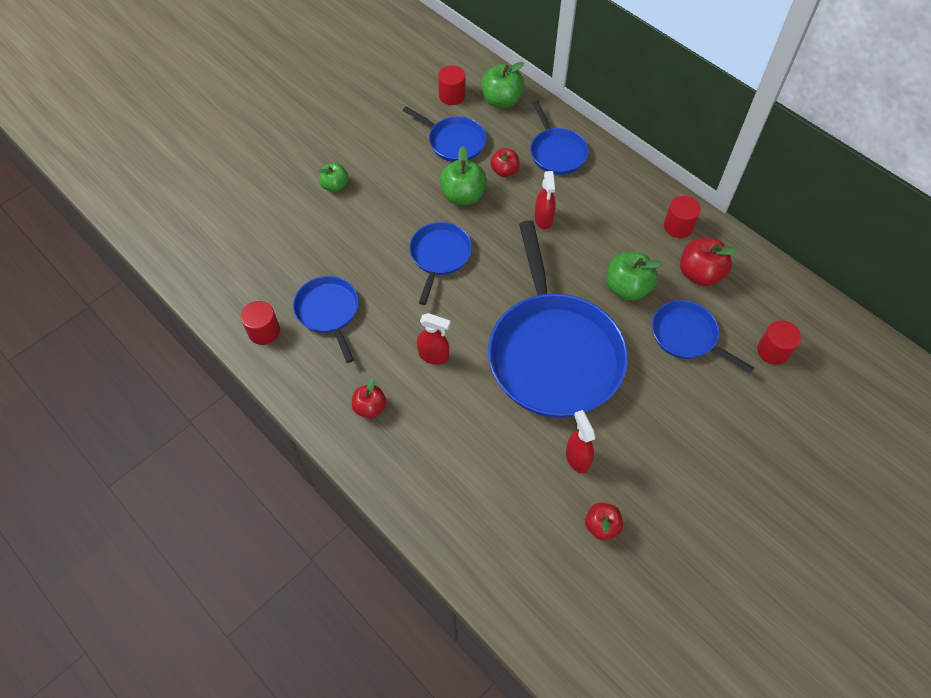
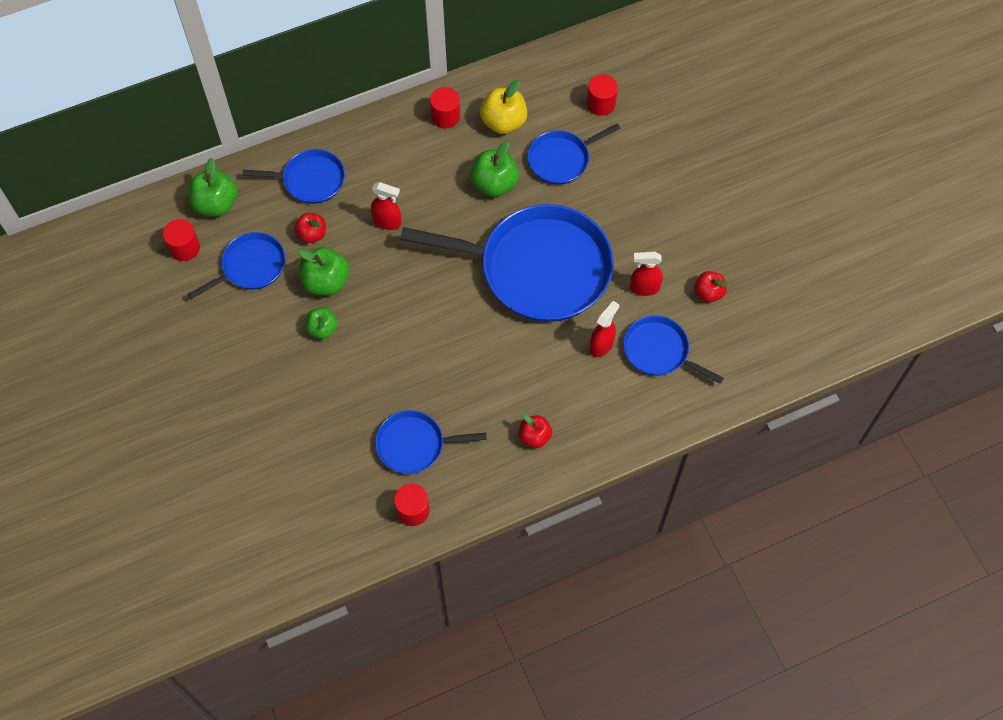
camera: 70 degrees left, 5 degrees up
(335, 186) = (256, 397): green apple -> green apple (323, 329)
(434, 356) = (501, 366): red spray bottle -> red spray bottle (601, 345)
(439, 256) = (391, 326): blue pan -> blue pan (659, 351)
(700, 274) = (503, 122): red apple -> yellow apple

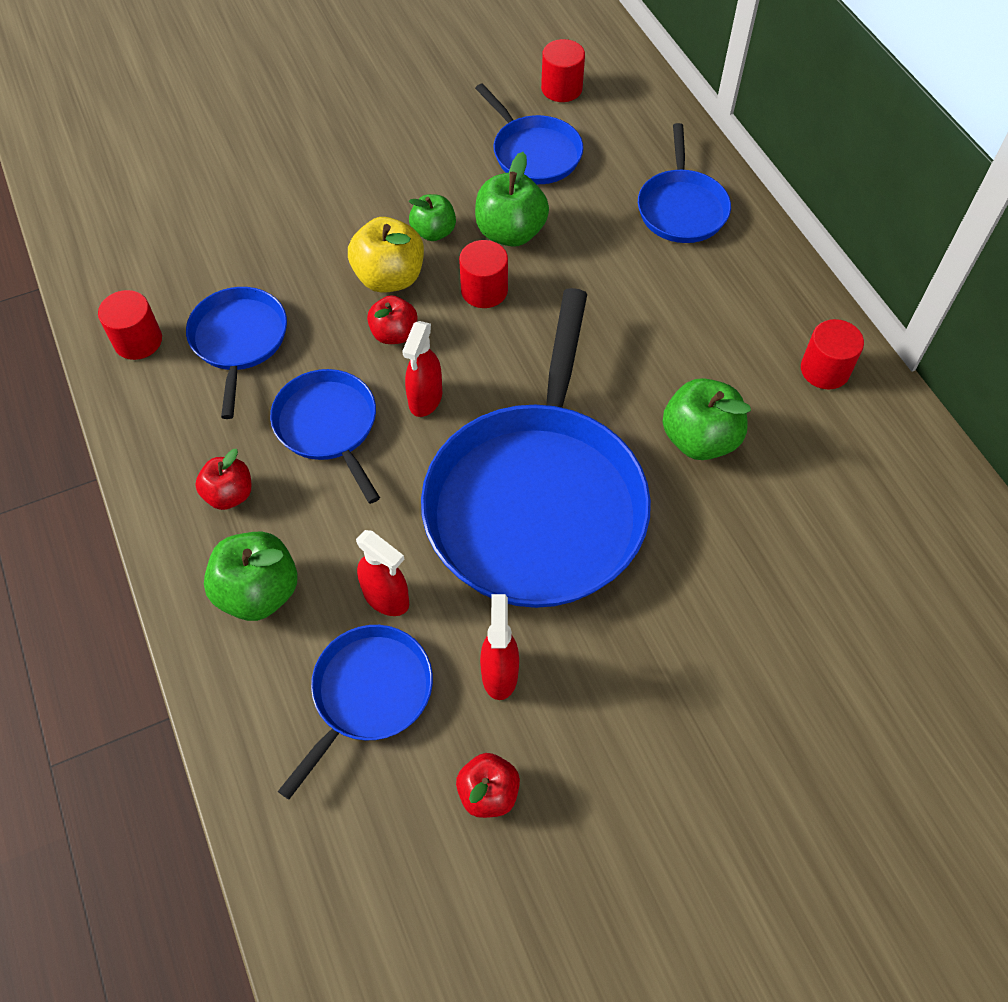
camera: 90 degrees right, 5 degrees down
(216, 204) = (632, 114): green apple -> green apple (258, 592)
(312, 234) = (589, 214): red apple -> red apple (394, 334)
(387, 222) = (615, 299): red spray bottle -> red spray bottle (425, 399)
(503, 122) = (827, 452): yellow apple -> yellow apple (389, 277)
(561, 159) = (762, 541): blue pan -> blue pan (328, 426)
(601, 103) = (898, 611): red cylinder -> red cylinder (484, 290)

